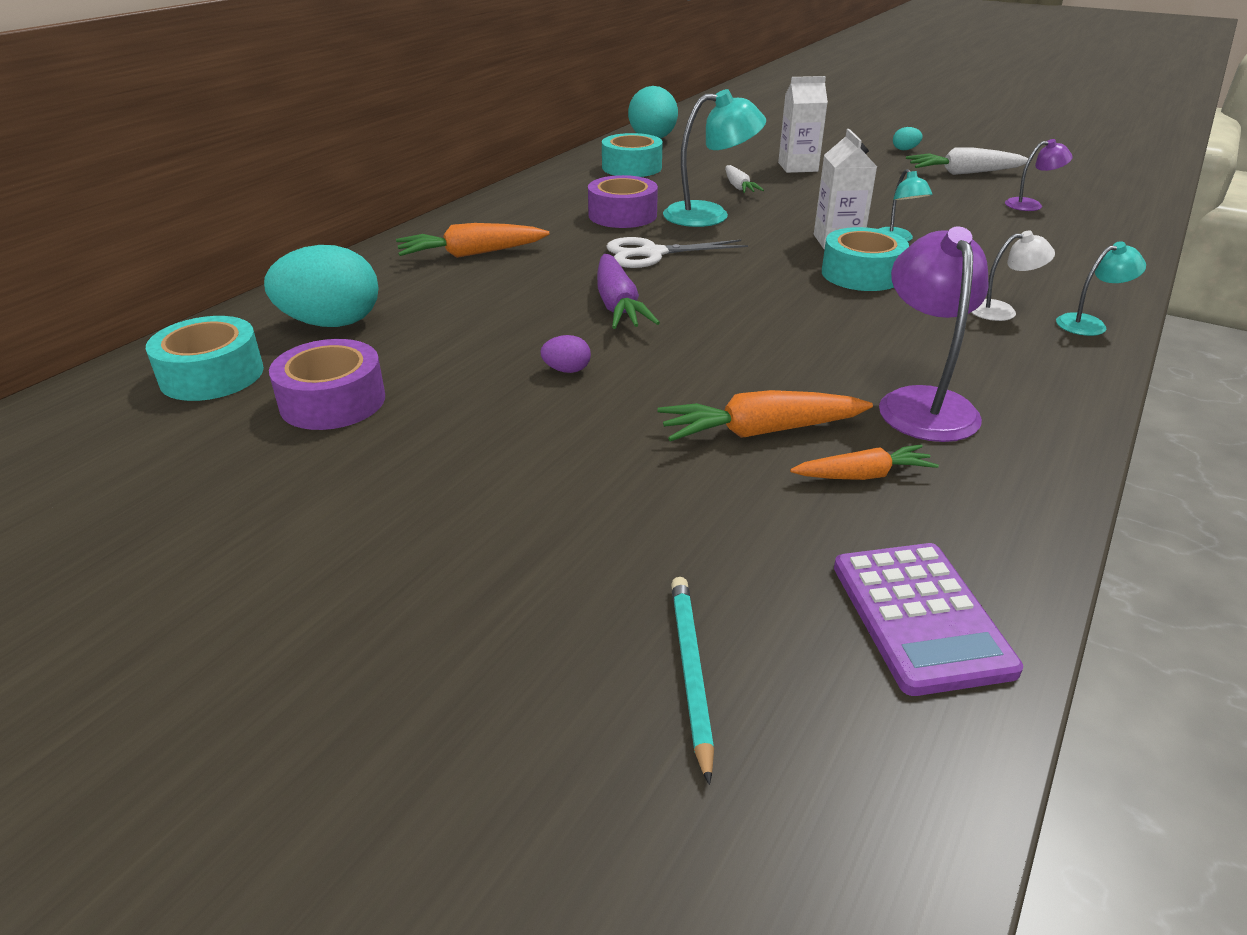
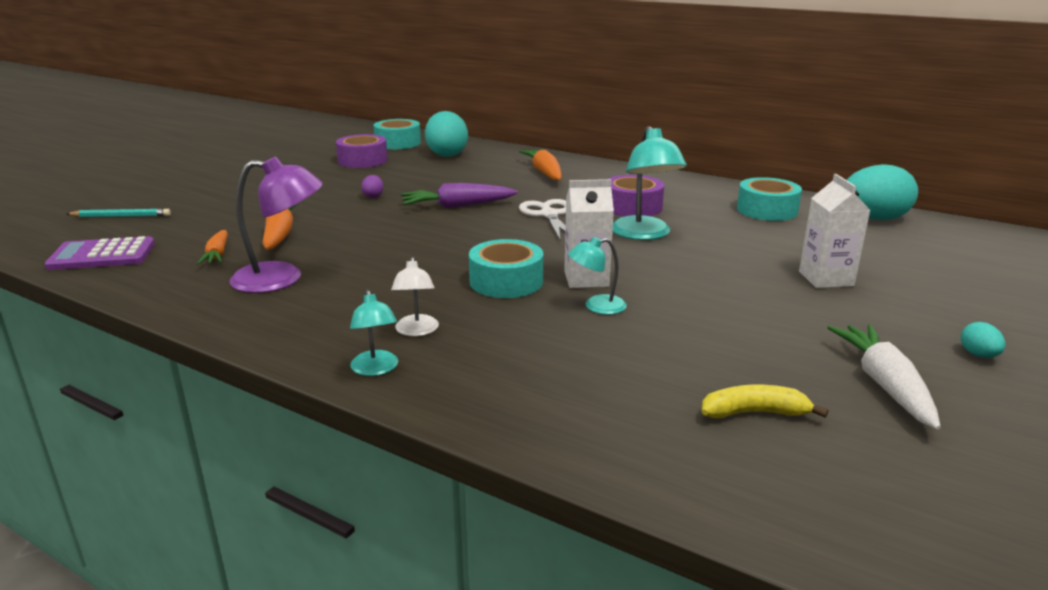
camera: 90 degrees right, 10 degrees down
(739, 187) = (732, 248): white carrot -> none
(1030, 205) = (754, 413): purple lamp -> yellow banana

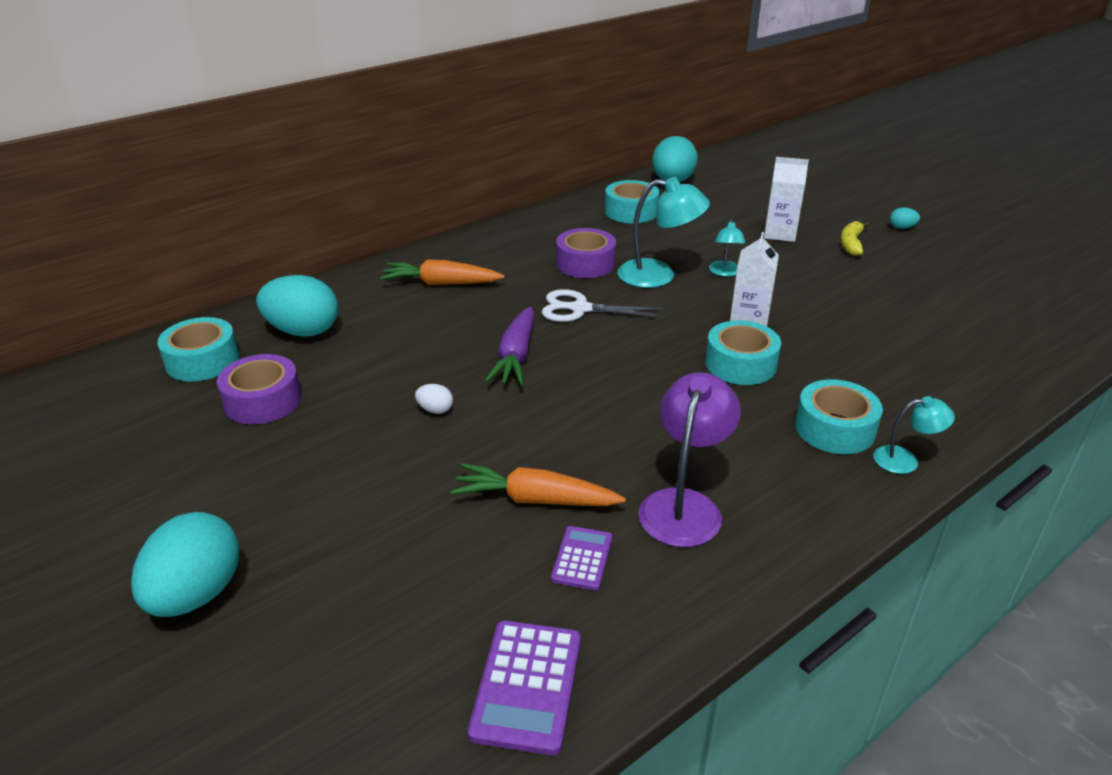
camera: 70 degrees left, 10 degrees up
(121, 216) = (343, 677): turquoise pencil -> none
(188, 180) = (196, 594): none -> turquoise egg
(217, 255) = (582, 558): orange carrot -> purple calculator
(373, 196) = (435, 410): purple egg -> white egg
(416, 331) = (834, 429): white lamp -> turquoise tape
(596, 306) = (804, 332): turquoise lamp -> turquoise lamp (724, 272)
(754, 413) = (971, 315): yellow banana -> yellow banana (851, 244)
(884, 384) = (936, 265): white carrot -> none

